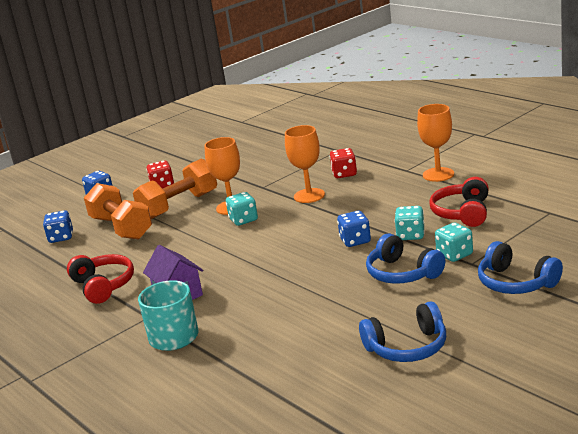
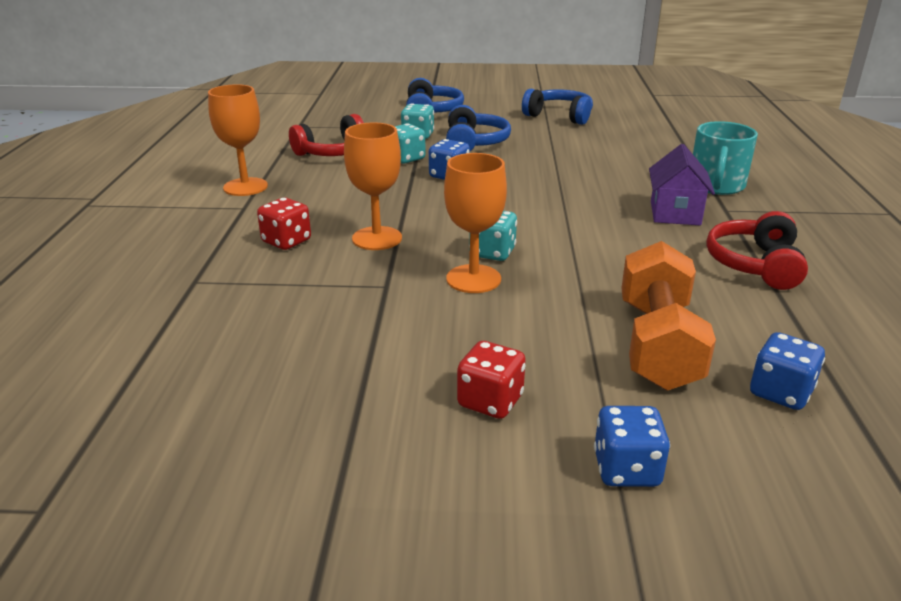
camera: 140 degrees left, 5 degrees up
(179, 206) = (528, 330): orange dumbbell -> none

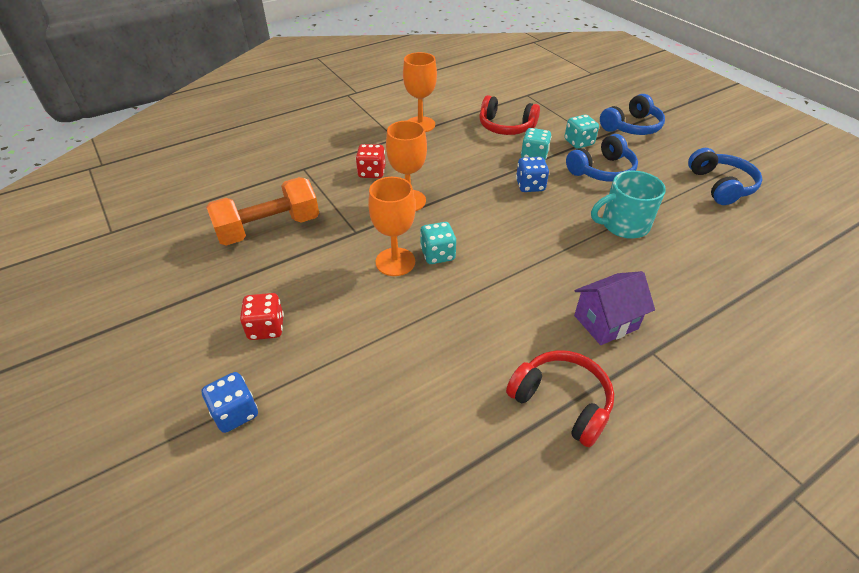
camera: 55 degrees right, 15 degrees up
(657, 344) = (384, 381): orange dumbbell -> orange dumbbell (269, 228)
(716, 186) = (698, 330): turquoise mug -> turquoise mug (623, 225)
(755, 264) = (561, 402): red headphones -> red headphones turned 60 degrees clockwise
(780, 392) = (370, 470): blue dice -> none

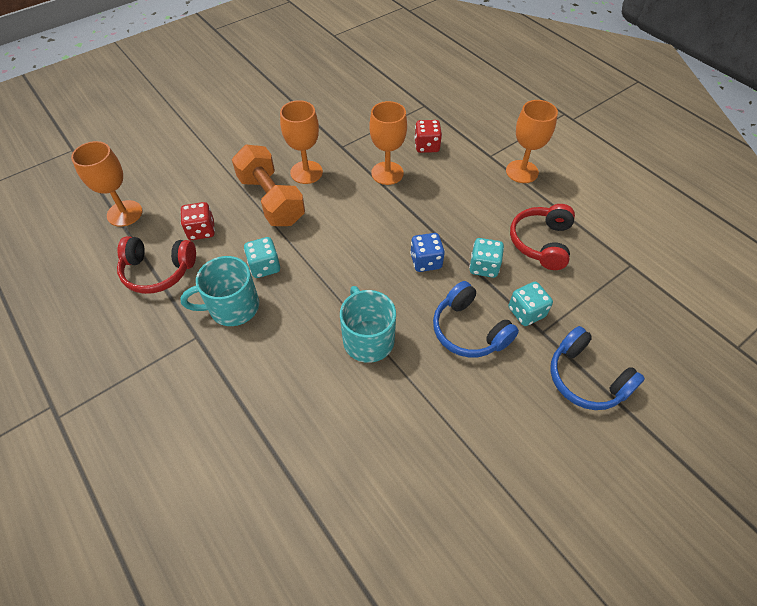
camera: 85 degrees right, 10 degrees up
(235, 413) = (177, 119): blue dice -> none
(266, 328) = (242, 118): red dice -> red dice (201, 230)
(269, 228) = (342, 101): orange dumbbell -> orange dumbbell (271, 200)
(437, 254) = (316, 196): turquoise dice -> turquoise dice (264, 266)
(451, 462) = (124, 213): none -> orange goblet
(561, 402) = (158, 271): red headphones -> red headphones turned 60 degrees clockwise
(605, 322) = (232, 307): purple house -> turquoise mug
(720, 186) = (461, 464): blue headphones -> none

